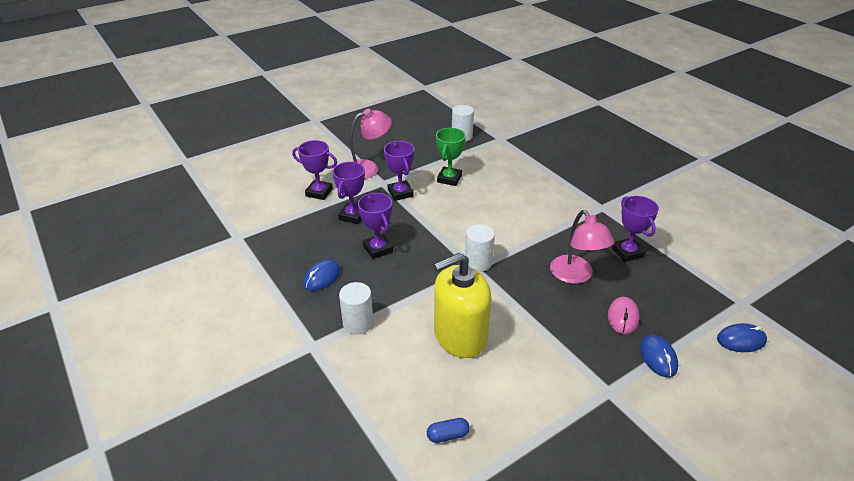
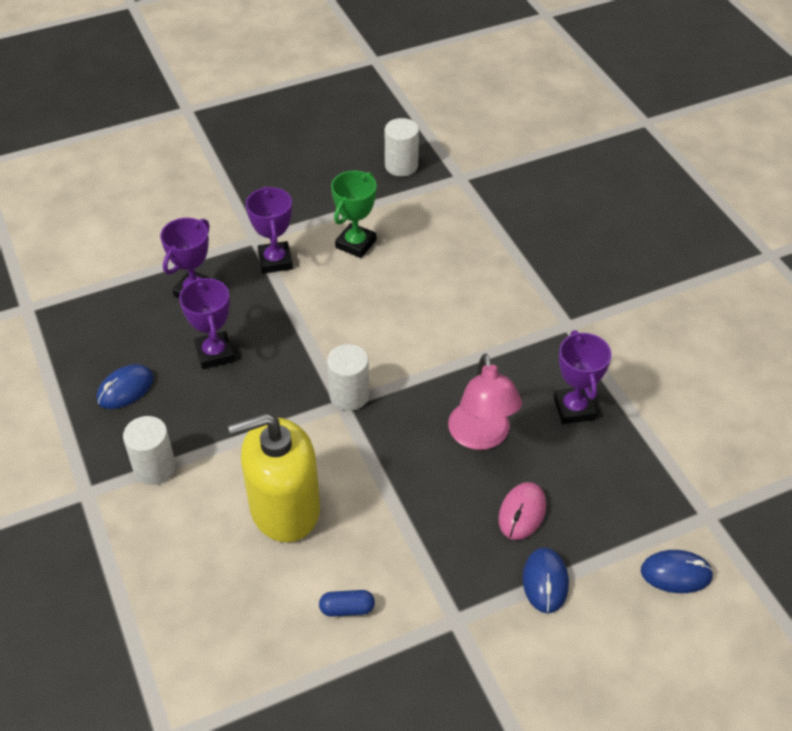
camera: 10 degrees right, 10 degrees up
(319, 192) = (158, 245): purple trophy -> none
(368, 168) = (242, 209): pink lamp -> none
(447, 435) = (222, 646): blue capsule -> blue capsule (347, 609)

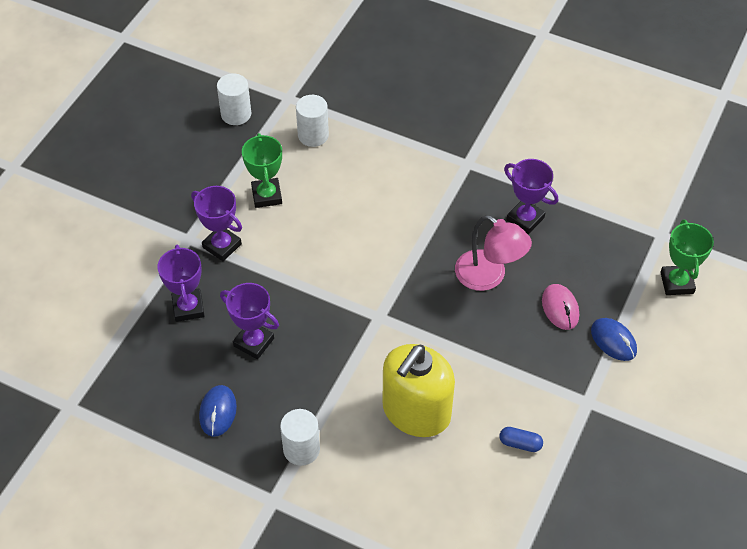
camera: 40 degrees left, 5 degrees up
(347, 609) = (520, 443): blue capsule -> blue capsule turned 60 degrees clockwise
(349, 395) = (378, 307): white cylinder -> white cylinder (313, 135)
(676, 574) = (677, 283): blue mouse -> green trophy

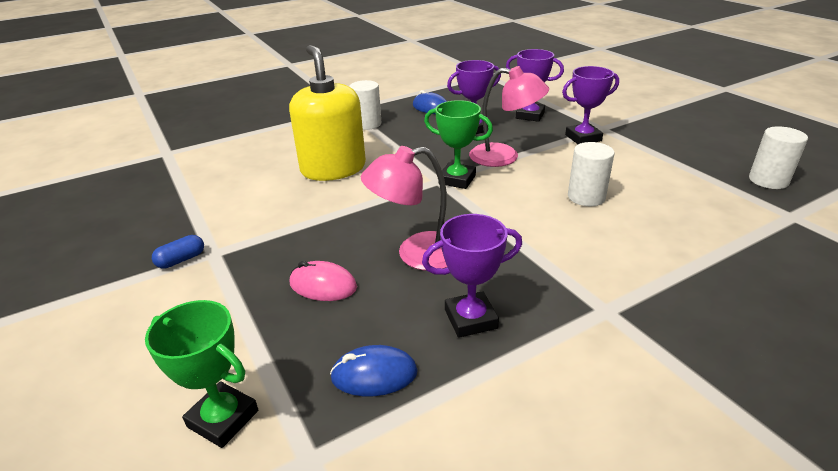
camera: 125 degrees right, 20 degrees down
(267, 195) = (632, 168): green trophy -> green trophy (457, 179)
(302, 289) = (504, 157): none -> pink lamp
(313, 135) = (715, 214): white cylinder -> white cylinder (586, 197)
(520, 443) = (239, 202): blue capsule -> blue capsule (181, 260)
(613, 341) = (238, 305): blue mouse -> blue mouse (374, 374)

